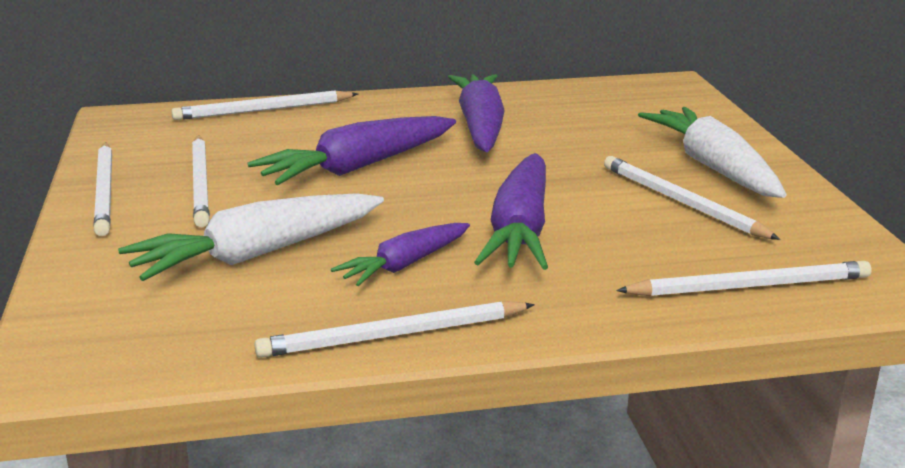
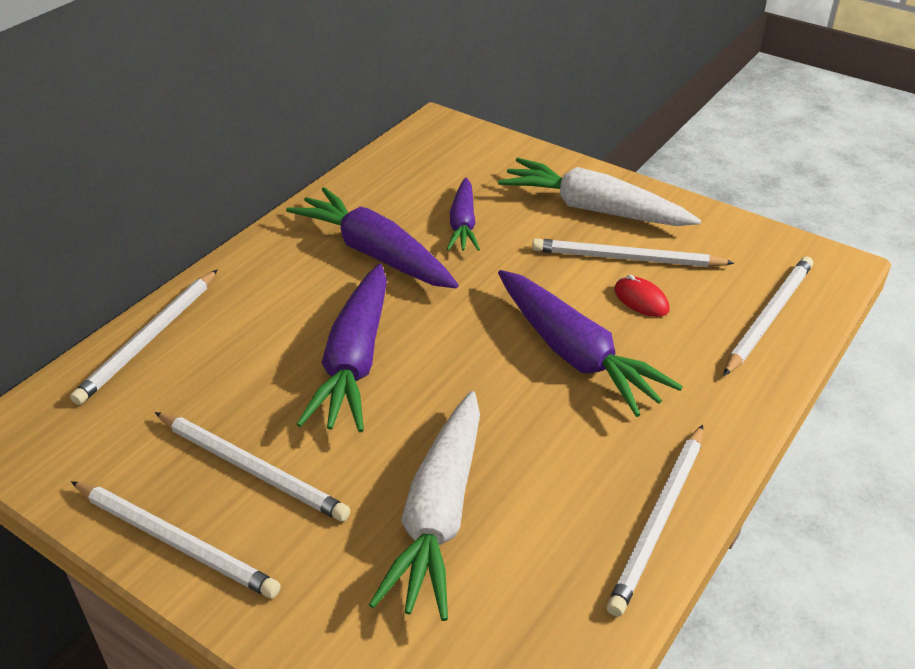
camera: 45 degrees left, 15 degrees up
(404, 265) = (558, 445): purple carrot -> purple carrot (463, 224)
(643, 228) = (641, 300): none -> red mouse

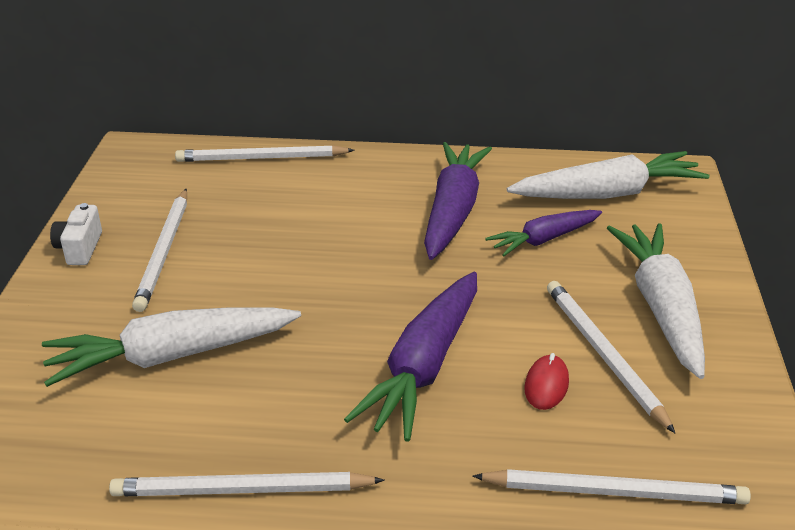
camera: 60 degrees right, 5 degrees down
(175, 541) = (80, 248): white pencil -> white camera
(354, 361) = (311, 252): purple carrot -> none
(432, 167) = (608, 193): none -> white carrot

